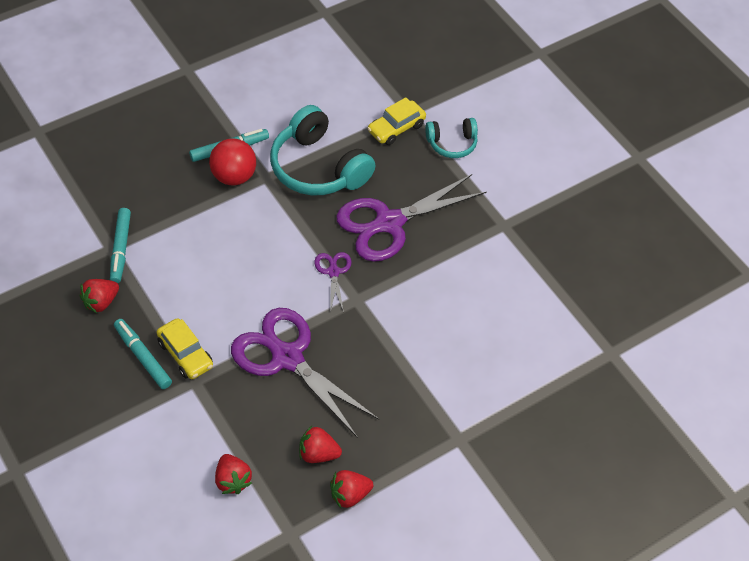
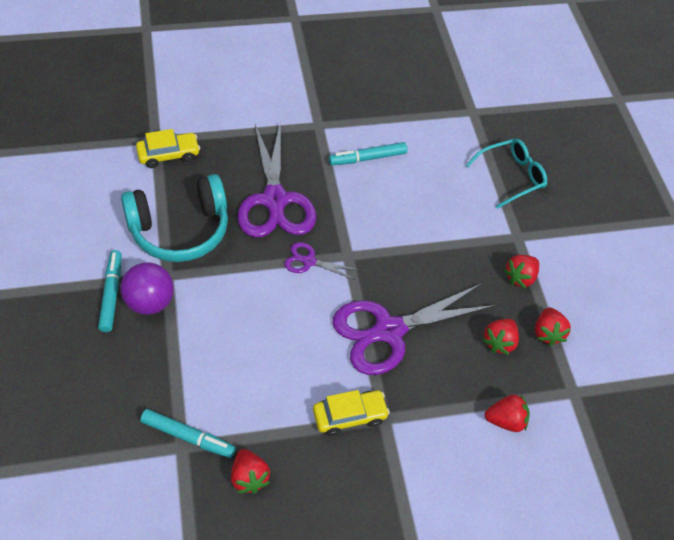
camera: 70 degrees left, 0 degrees up
(143, 357) = (337, 457): turquoise marker -> turquoise marker (367, 158)
(234, 176) = (150, 302): red ball -> purple ball
(396, 128) = (168, 155): yellow car -> yellow car turned 90 degrees counterclockwise
(406, 454) = (520, 277): none -> red strawberry
(452, 143) = (210, 123): turquoise headphones -> none
(539, 413) = (511, 176): none -> turquoise glasses

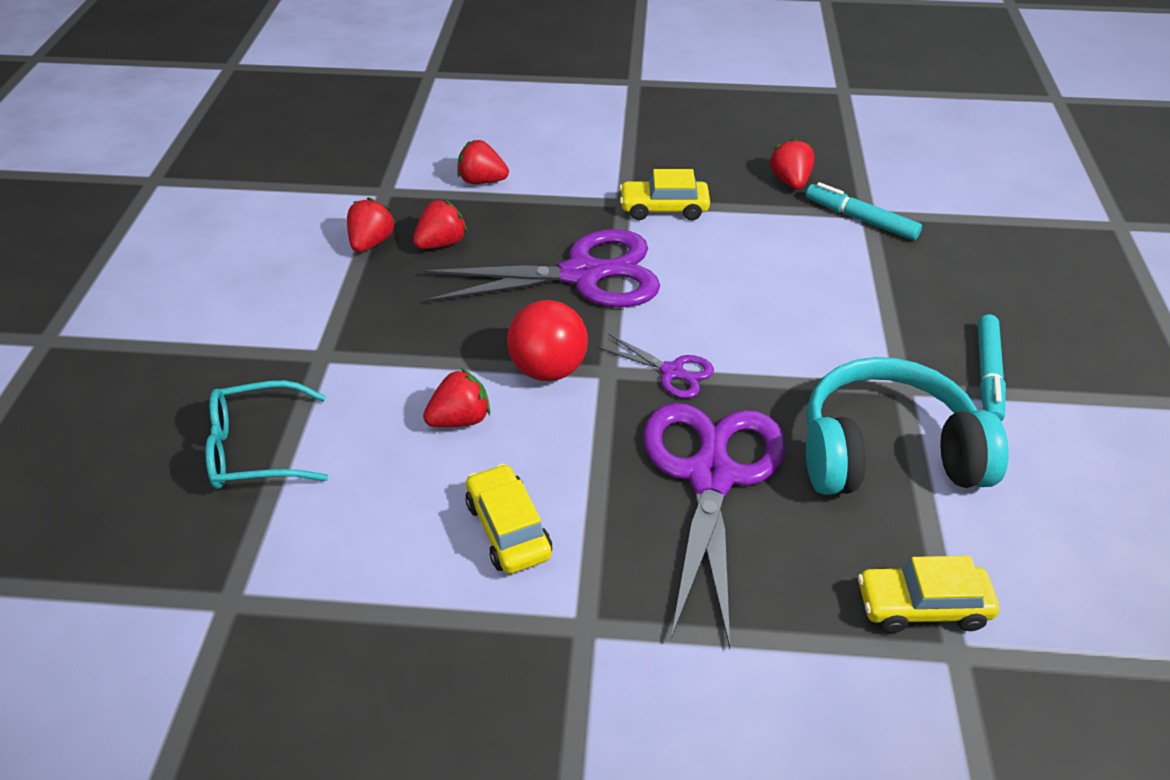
camera: 160 degrees left, 10 degrees down
(150, 302) = (925, 356): purple ball -> none
(367, 158) = (508, 529): turquoise marker -> yellow car
(383, 250) = (548, 369): none -> red ball
(520, 277) = (360, 304): red strawberry -> red strawberry (460, 419)

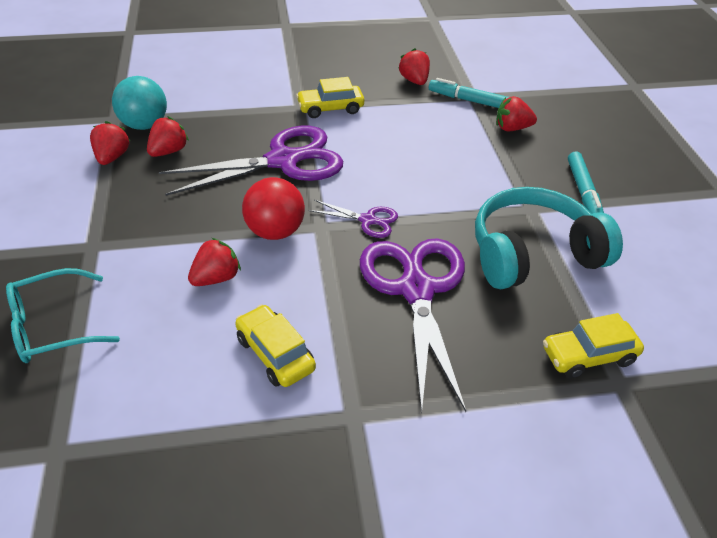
camera: 15 degrees left, 0 degrees up
(420, 204) = (144, 125): none -> turquoise ball
(482, 181) = (189, 103): red strawberry -> red strawberry (512, 128)

